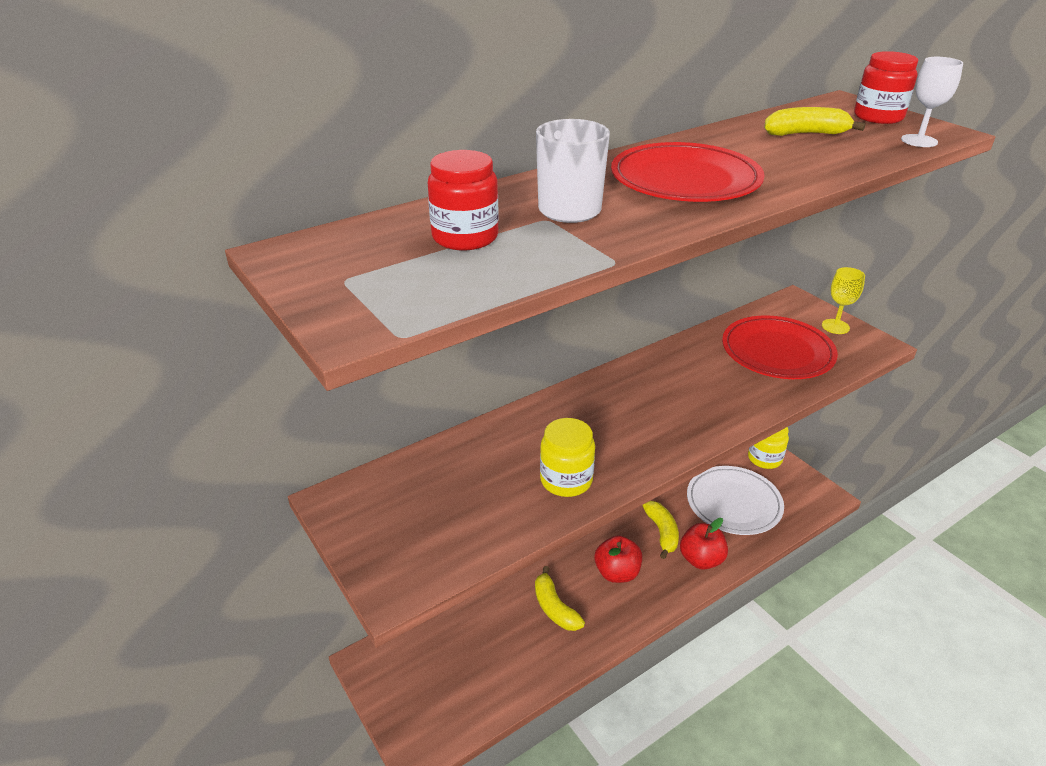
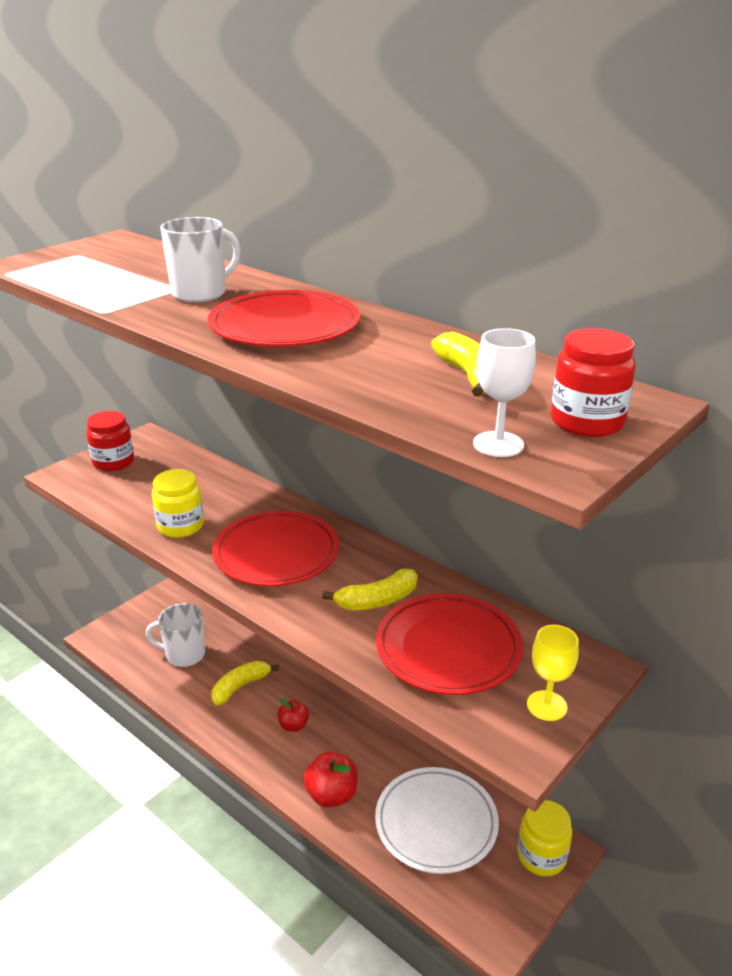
camera: 75 degrees right, 5 degrees down
(465, 237) = (143, 272): red jar -> red jar (113, 462)
(488, 654) = (184, 654): none -> white mug
(617, 573) = (293, 725): red apple -> red apple, size x0.64
(635, 419) = (276, 553): none -> red plate
(662, 532) = (362, 756): yellow banana -> yellow banana (377, 601)

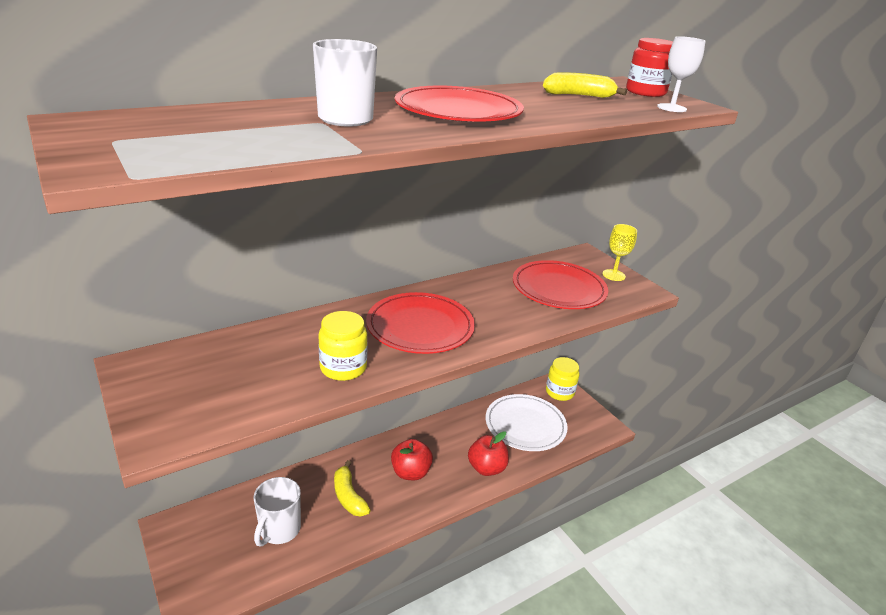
camera: 75 degrees left, 0 degrees up
(113, 462) = (168, 395): red jar -> none
(293, 725) = (410, 472): red apple -> red apple, size x1.57
(377, 601) = (501, 300): yellow banana -> none

